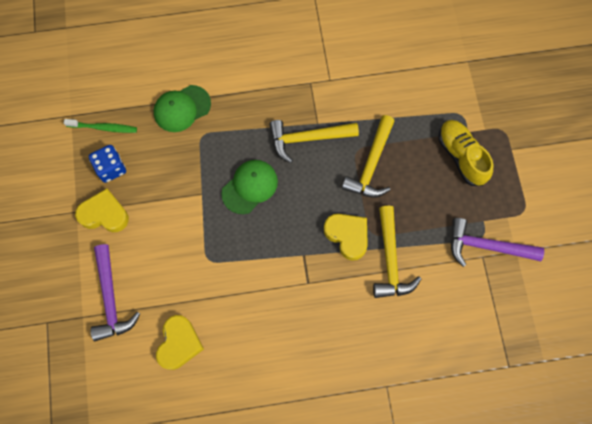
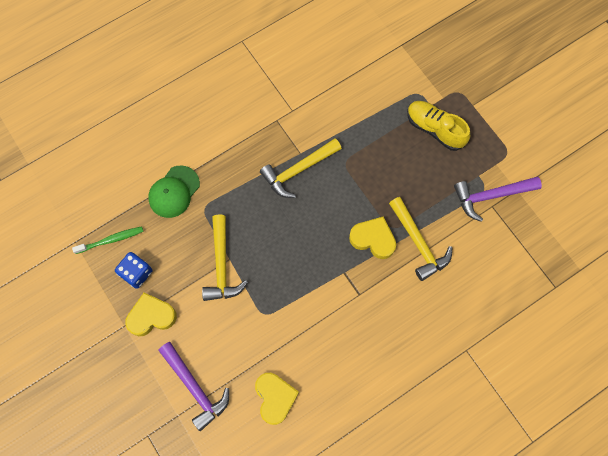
camera: 25 degrees left, 0 degrees up
(250, 187) = (269, 234): green cap -> none
(371, 165) = (363, 169): yellow hammer -> yellow hammer (222, 265)

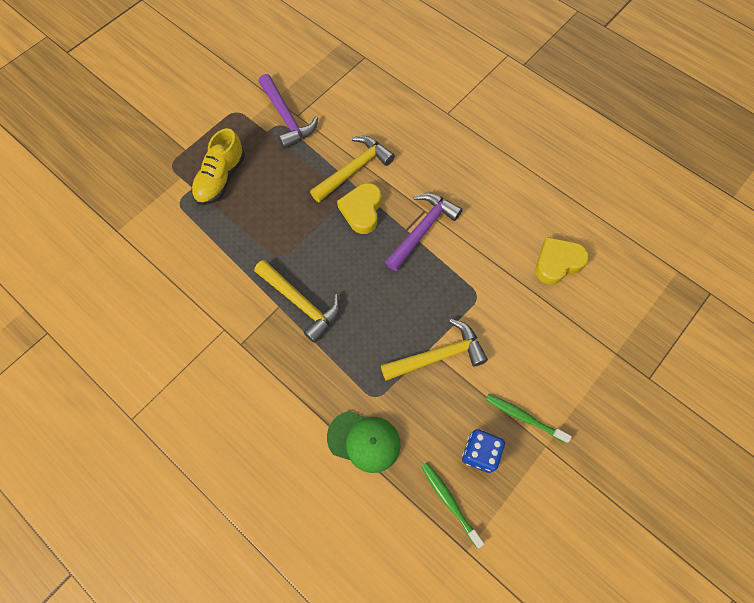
camera: 105 degrees left, 5 degrees down
(151, 316) = (524, 417): yellow heart -> green toothbrush
(195, 388) = (580, 343): purple hammer -> purple hammer (422, 229)

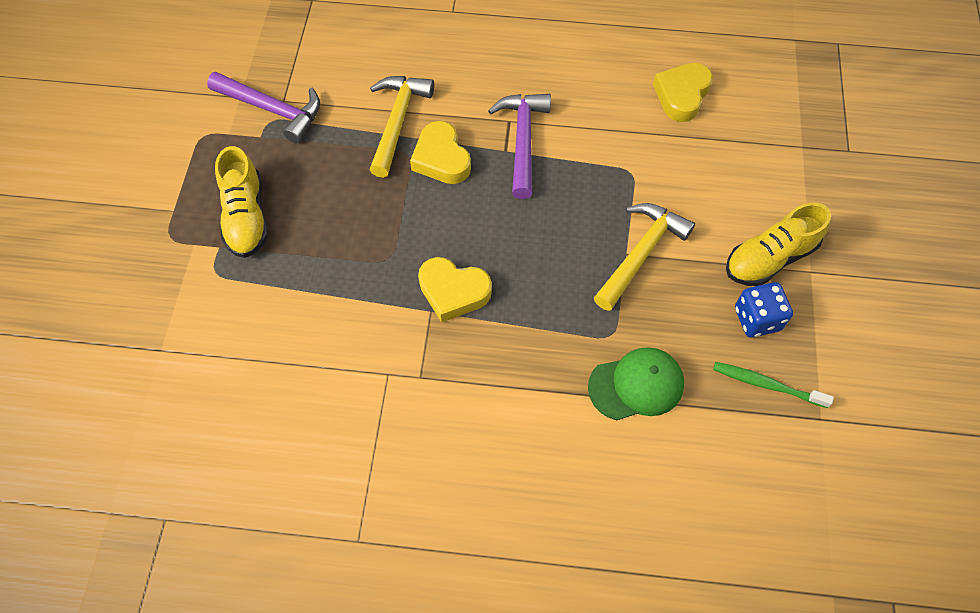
camera: 35 degrees left, 5 degrees down
(301, 303) = (453, 292): yellow hammer -> yellow heart
(524, 417) = (769, 258): green toothbrush -> yellow shoe

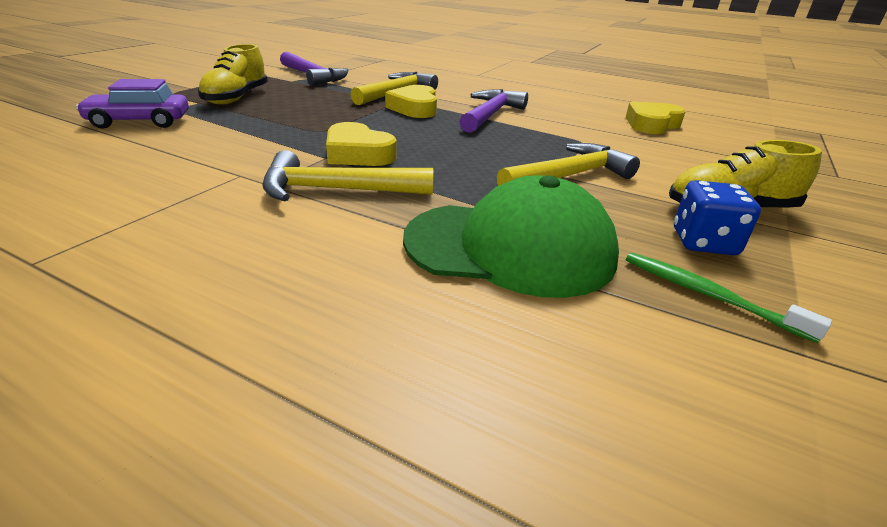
camera: 20 degrees right, 30 degrees down
(210, 319) = (139, 122): none -> purple car
(478, 363) = (336, 190): none -> yellow hammer
(636, 385) = (510, 247): green cap -> green cap, size x1.55

